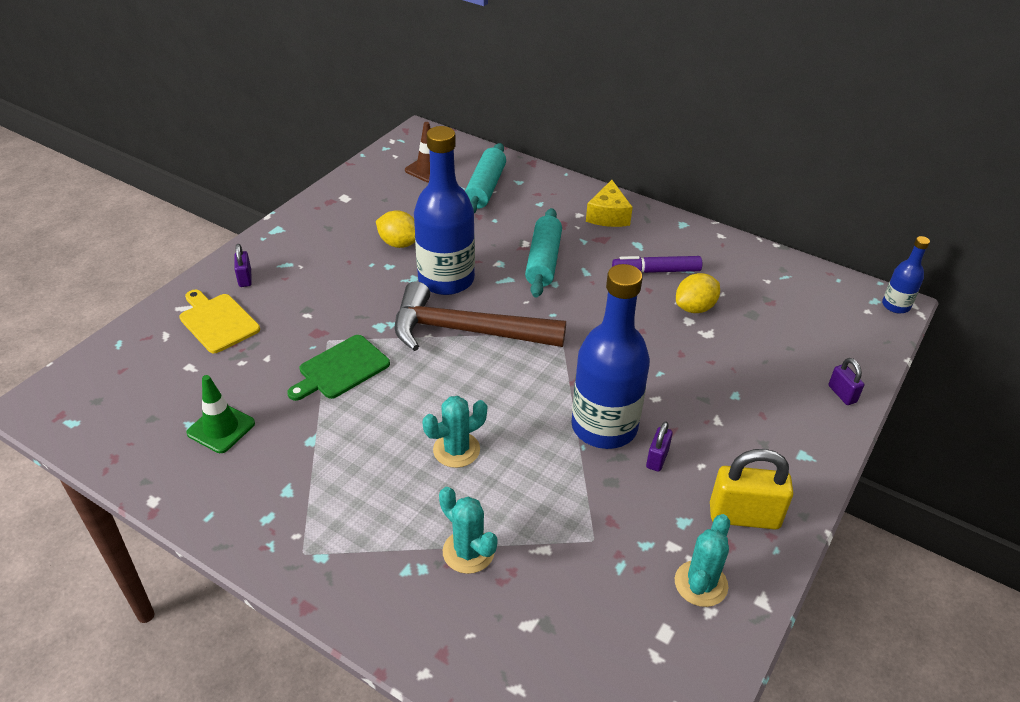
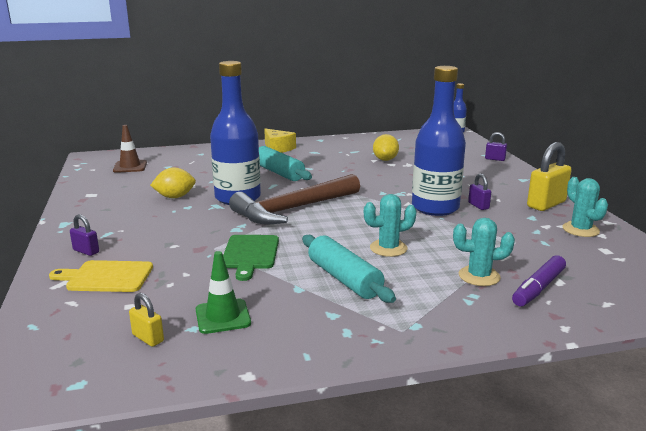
camera: 45 degrees left, 20 degrees down
(154, 411) = (148, 338): none -> yellow padlock
(456, 450) = (388, 248): turquoise cactus -> turquoise cactus turned 60 degrees clockwise
(485, 188) = (185, 161): turquoise rolling pin -> turquoise rolling pin (344, 279)
(656, 271) = (342, 156): purple marker -> purple marker (538, 288)

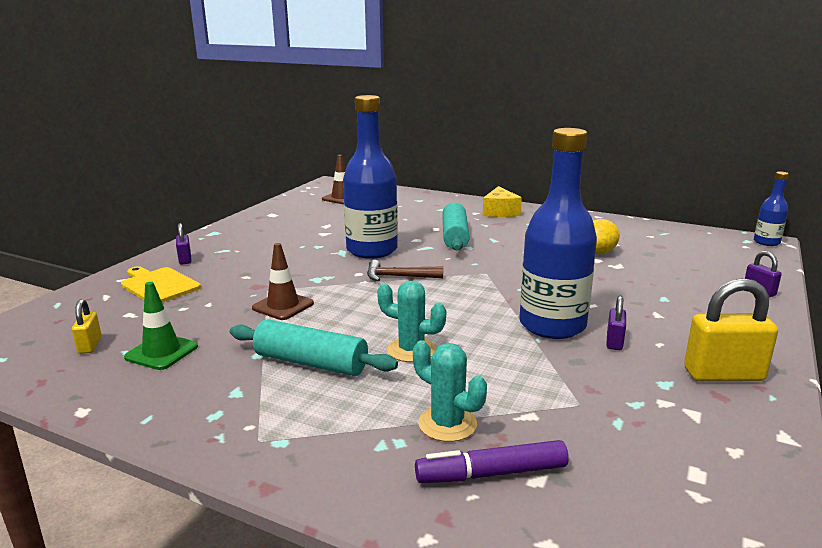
camera: 40 degrees right, 0 degrees up
(175, 197) = (325, 234): yellow lemon -> none
(250, 254) = (283, 306): green cutting board -> brown traffic cone
(293, 209) = (399, 277): brown hammer -> brown hammer, size x0.48
(344, 279) = (311, 363): turquoise rolling pin -> turquoise rolling pin turned 75 degrees counterclockwise
(580, 230) = (711, 429): turquoise cactus -> none

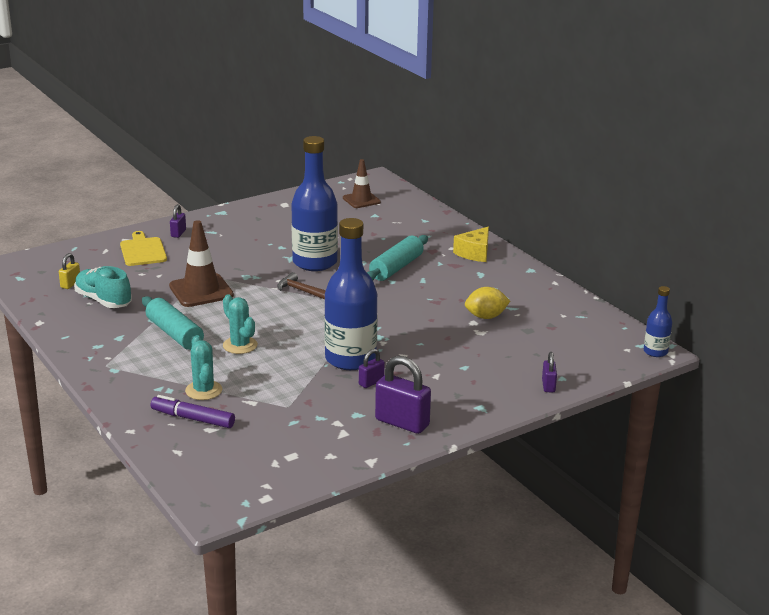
camera: 30 degrees right, 5 degrees up
(161, 352) = (103, 301): green traffic cone -> turquoise shoe
(283, 306) = (201, 291): brown traffic cone -> brown traffic cone, size x1.52
(723, 375) = (402, 423): yellow padlock -> purple padlock

